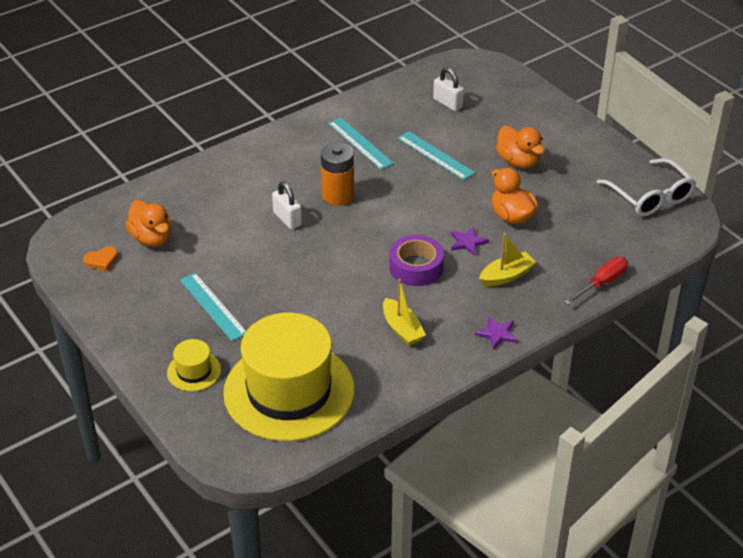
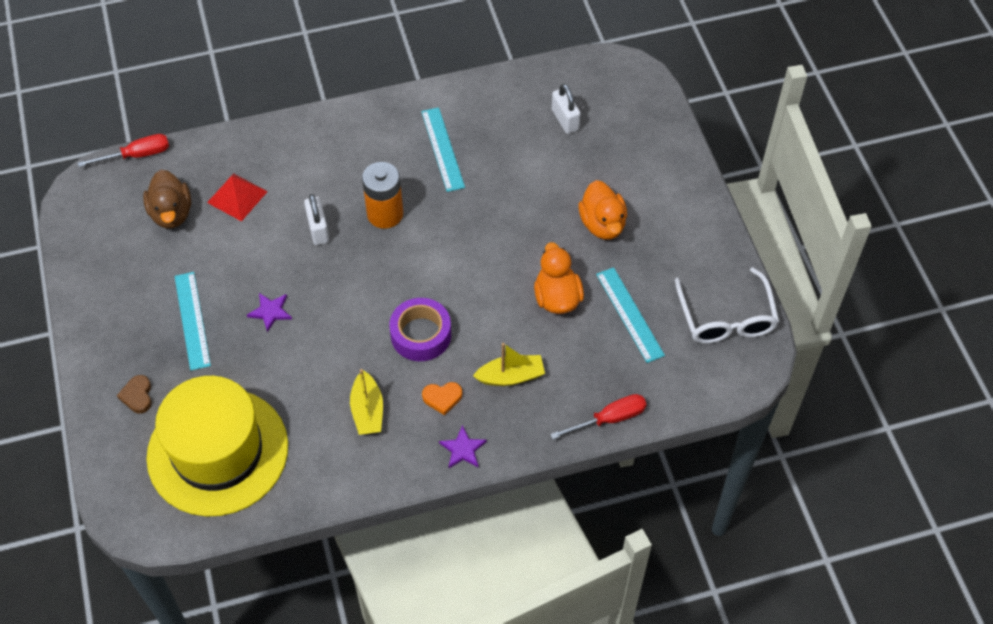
camera: 20 degrees right, 15 degrees up
(97, 206) = (137, 155): none -> red screwdriver
(101, 261) = (110, 227): orange heart -> orange heart (442, 398)
(152, 238) = (171, 213): orange duck -> brown duck
(194, 371) = (137, 396): yellow hat -> brown heart
(204, 213) = (237, 197): none -> red pyramid
(435, 155) = (515, 189): turquoise ruler -> turquoise ruler (629, 314)
(467, 242) = (492, 318): purple star -> purple star (270, 312)

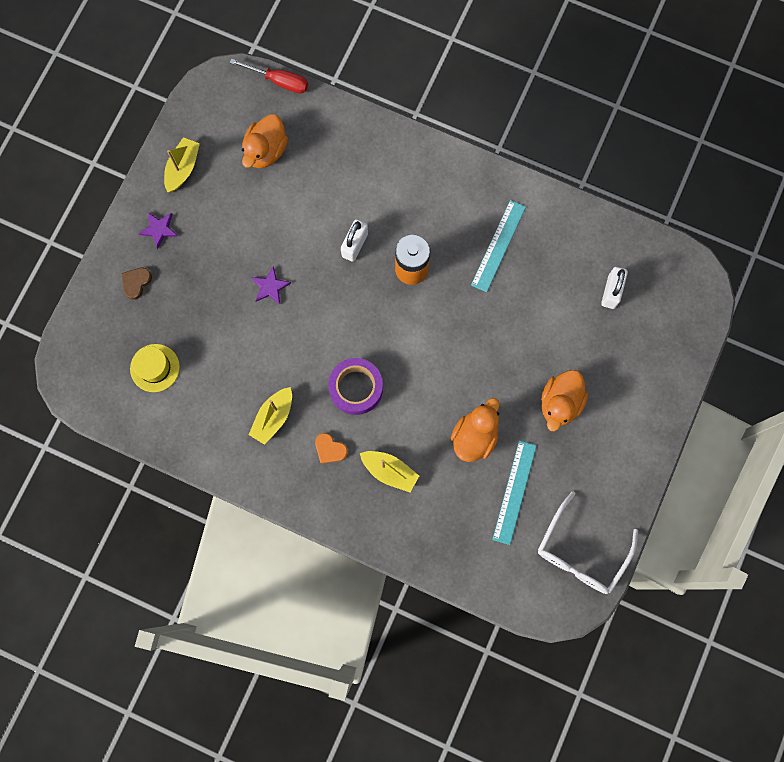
camera: 40 degrees right, 20 degrees up
(103, 277) = (183, 168): none -> yellow boat
(171, 213) = (266, 151): brown duck -> orange duck
(192, 320) = (214, 251): turquoise ruler -> none
(218, 451) = (155, 368): yellow hat -> yellow hat, size x0.42
(237, 197) = (321, 172): red pyramid -> none
(463, 449) = (311, 499): purple star -> purple star (159, 229)
(609, 419) = (428, 560): red screwdriver -> none

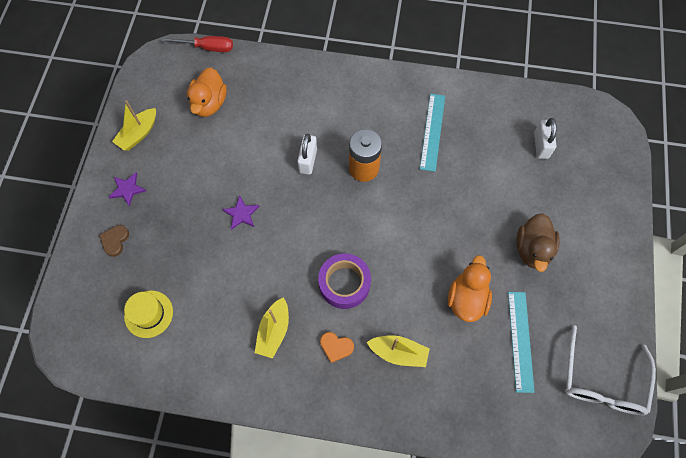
camera: 15 degrees left, 10 degrees down
(183, 168) = (138, 134): yellow boat -> yellow boat turned 150 degrees counterclockwise
(560, 403) = (532, 249): orange duck -> brown duck

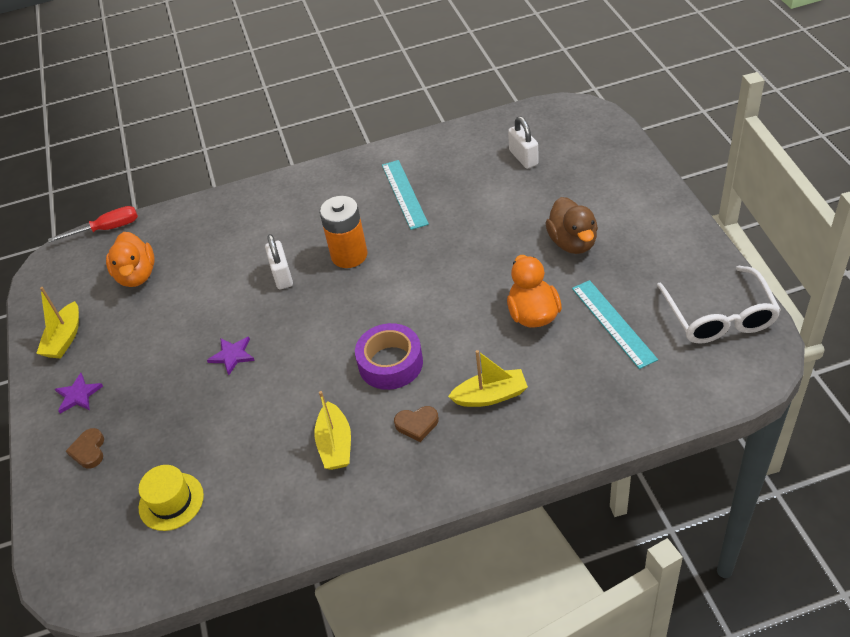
camera: 20 degrees left, 20 degrees down
(336, 347) = (417, 424): orange heart -> brown heart

